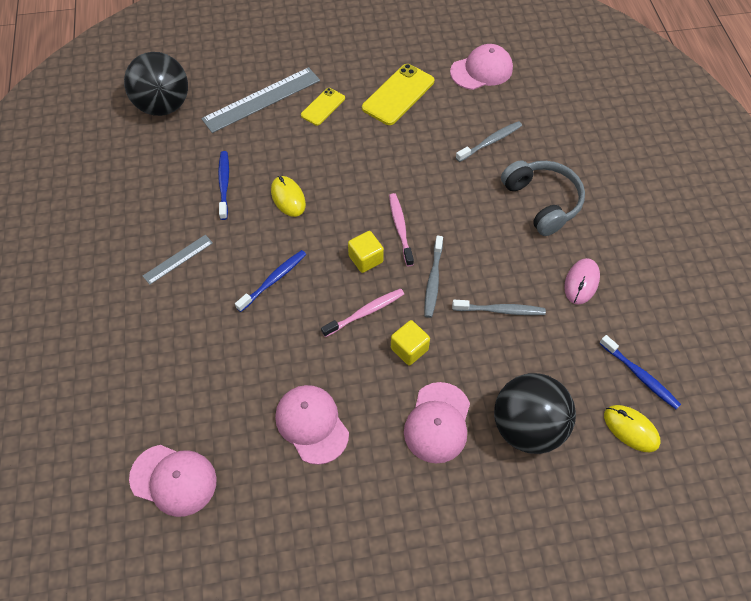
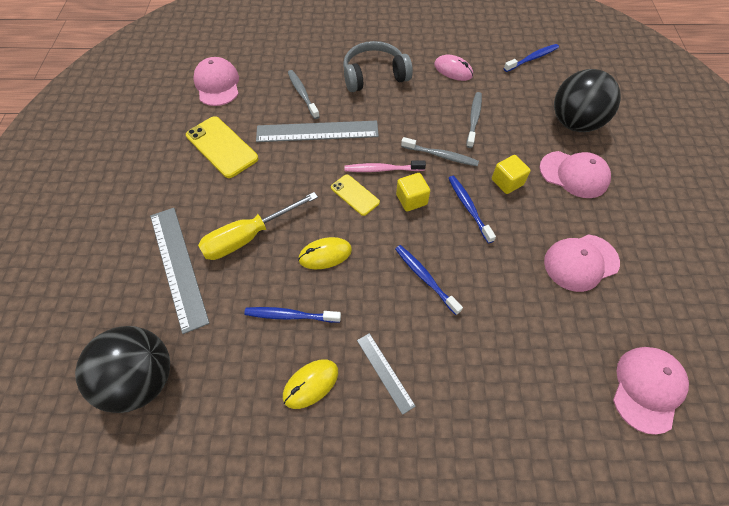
camera: 80 degrees left, 0 degrees up
(298, 138) = (248, 237): none -> yellow screwdriver
(323, 107) = (212, 210): yellow phone -> yellow phone (355, 195)
(365, 312) = (468, 208): pink toothbrush -> blue toothbrush
(439, 164) = (317, 131): none -> grey ruler
(631, 429) = (573, 72): yellow mouse -> yellow mouse (311, 384)

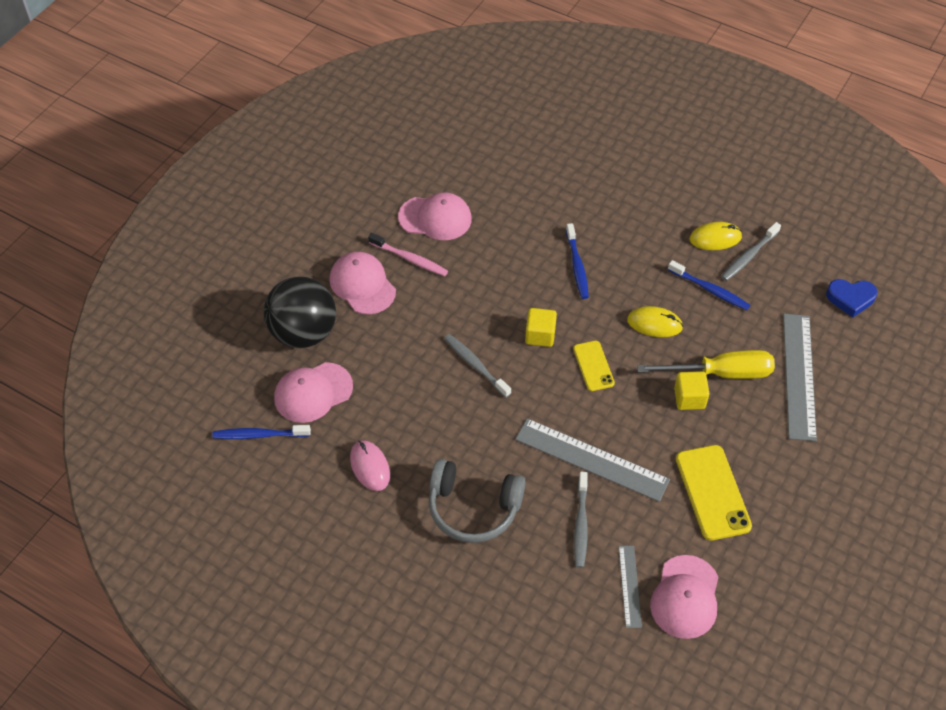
camera: 150 degrees left, 5 degrees down
(142, 379) = (850, 299): black ball -> blue heart
(382, 169) = (548, 379): pink toothbrush -> pink toothbrush (410, 259)
(385, 372) = (653, 221): grey ruler -> grey ruler (629, 586)
(468, 208) = (491, 303): blue toothbrush -> none
(474, 119) = (405, 389): grey toothbrush -> grey toothbrush (749, 256)
(507, 182) = (433, 308): yellow cube -> yellow cube (689, 398)
(647, 388) = (471, 132): pink cap -> pink cap (313, 392)

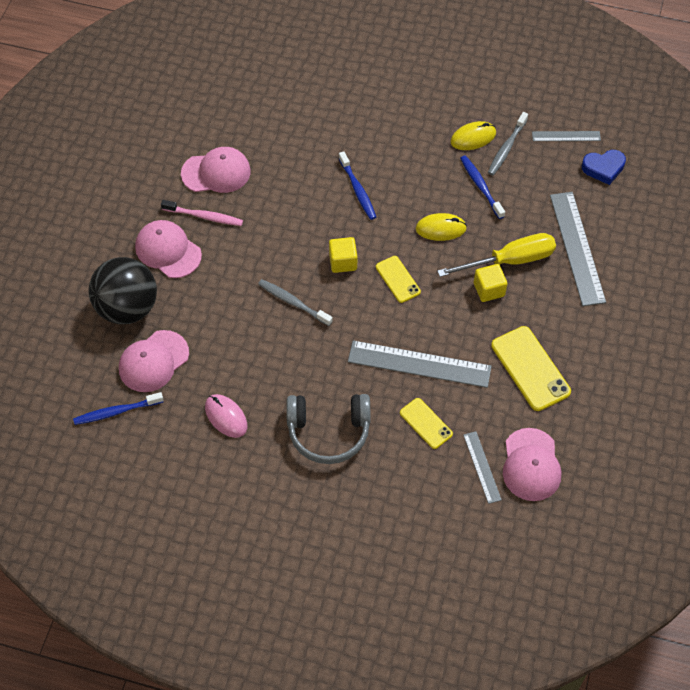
camera: 15 degrees left, 5 degrees up
(581, 524) = (426, 423): grey toothbrush -> yellow phone
(710, 290) = (481, 186): blue toothbrush -> blue toothbrush turned 135 degrees counterclockwise
(817, 257) = (566, 136): none -> grey ruler

